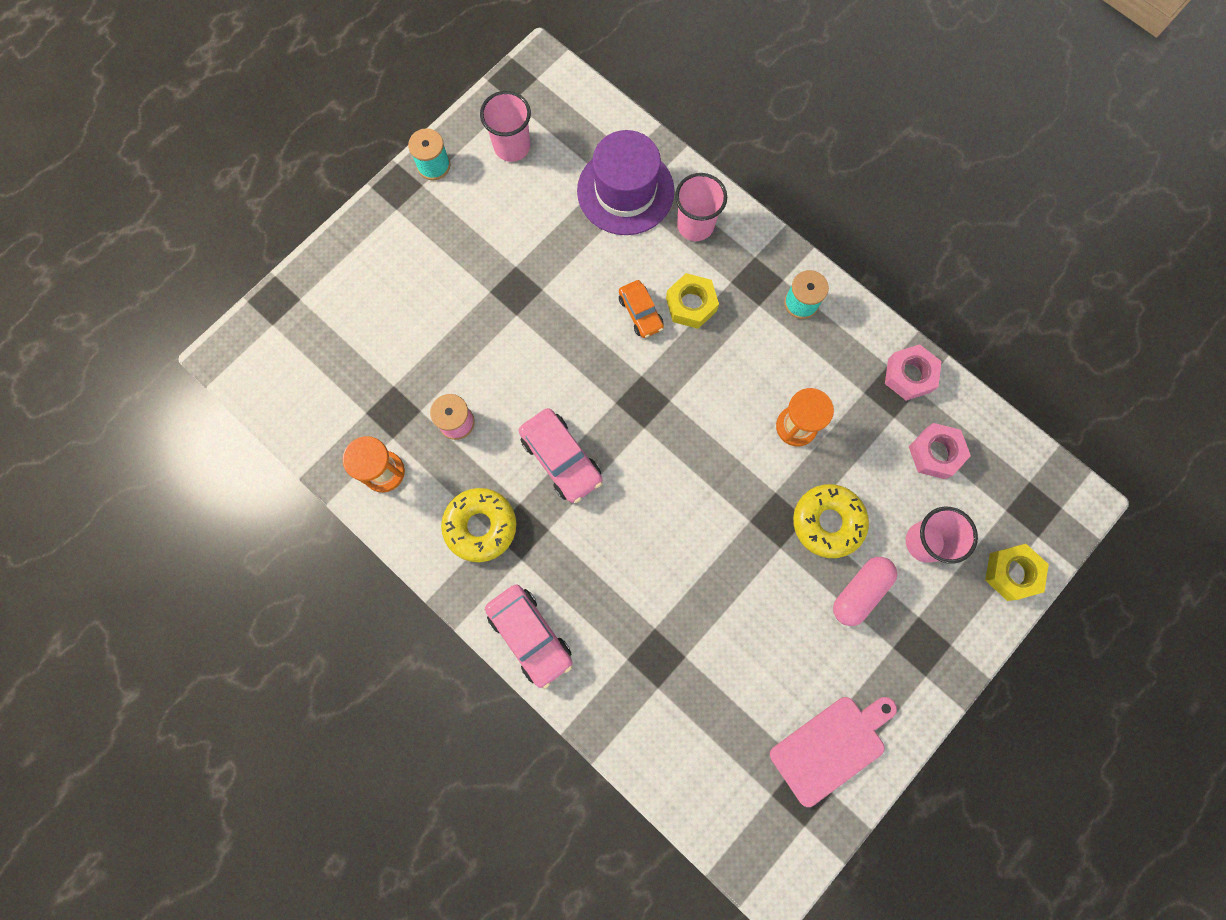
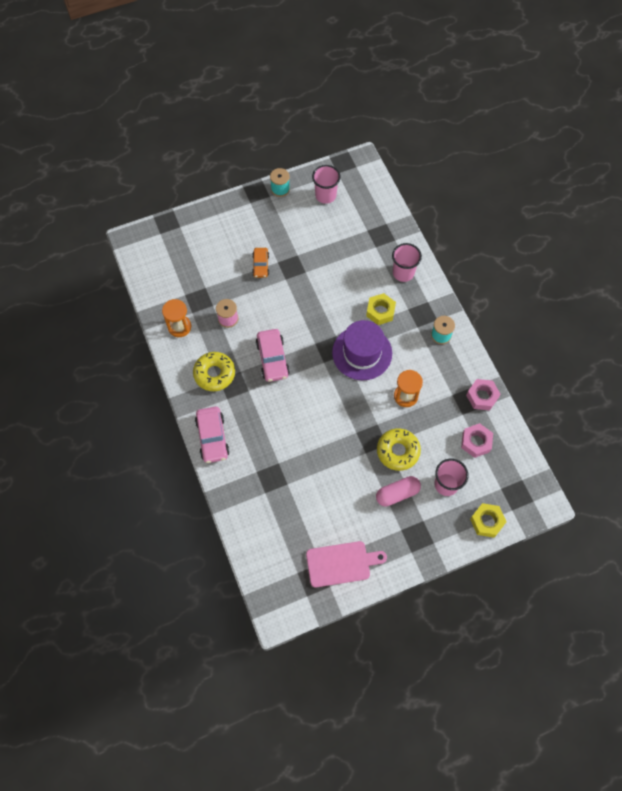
camera: 25 degrees right, 10 degrees down
(625, 191) = (374, 241): purple hat -> purple hat (362, 353)
(640, 313) = (351, 304): orange car -> orange car (261, 265)

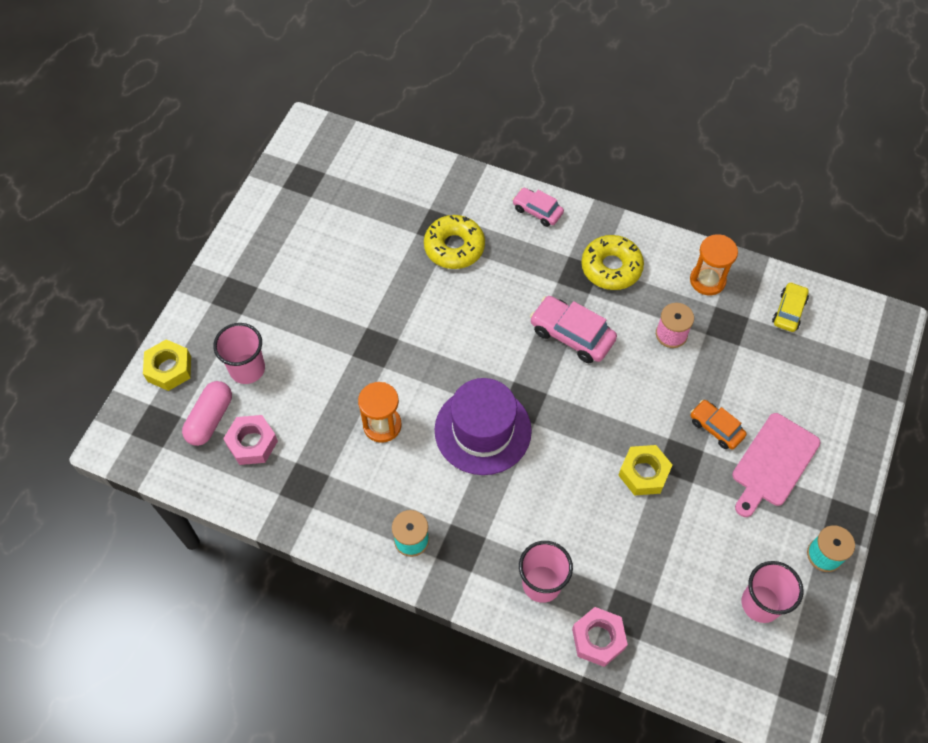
camera: 135 degrees right, 5 degrees down
(164, 281) = (788, 311): none -> yellow car
(212, 437) = (537, 211): pink car -> pink car, size x0.64
(341, 563) = (289, 212): pink cutting board -> pink cutting board (773, 463)
(380, 311) = (515, 502): yellow nut -> yellow nut (644, 473)
(397, 493) = (293, 316): pink capsule -> pink capsule (210, 419)
(398, 451) = (333, 358): yellow donut -> yellow donut (454, 247)
(482, 396) = (290, 505): pink nut -> pink nut (598, 639)

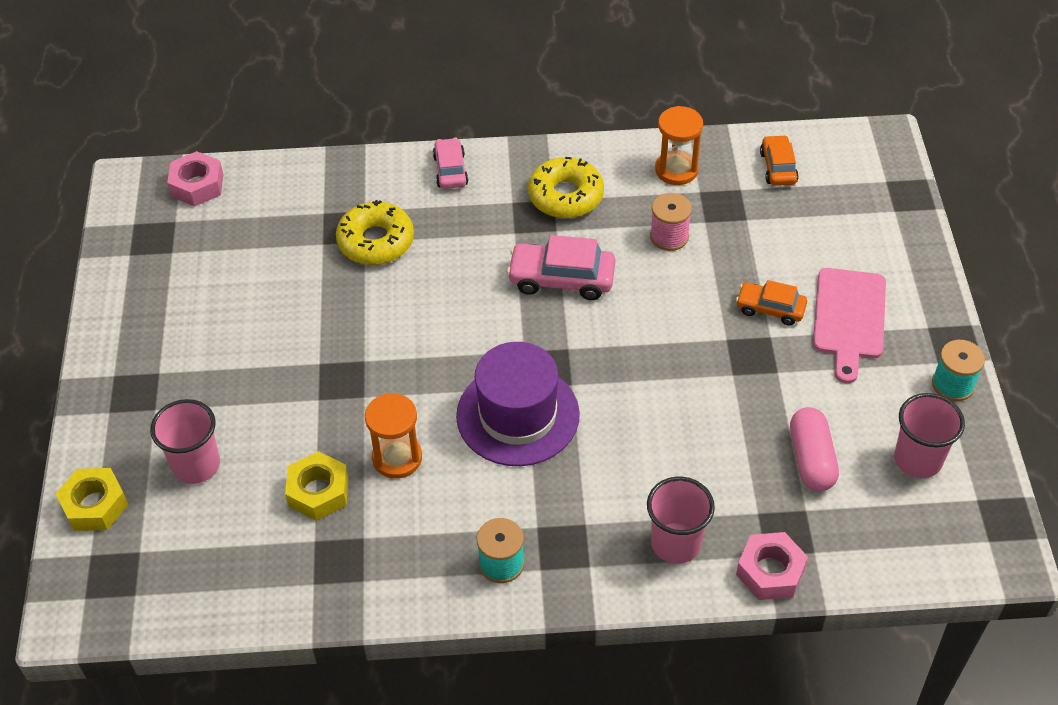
camera: 25 degrees left, 10 degrees down
(210, 419) = (179, 538): pink capsule -> pink capsule (811, 459)
(252, 443) = (248, 543): pink nut -> pink nut (197, 185)
(537, 211) = (450, 170): pink car -> pink car turned 75 degrees clockwise
(644, 473) = (721, 384): yellow nut -> yellow nut (318, 492)
(788, 311) = (778, 167): yellow car -> orange car

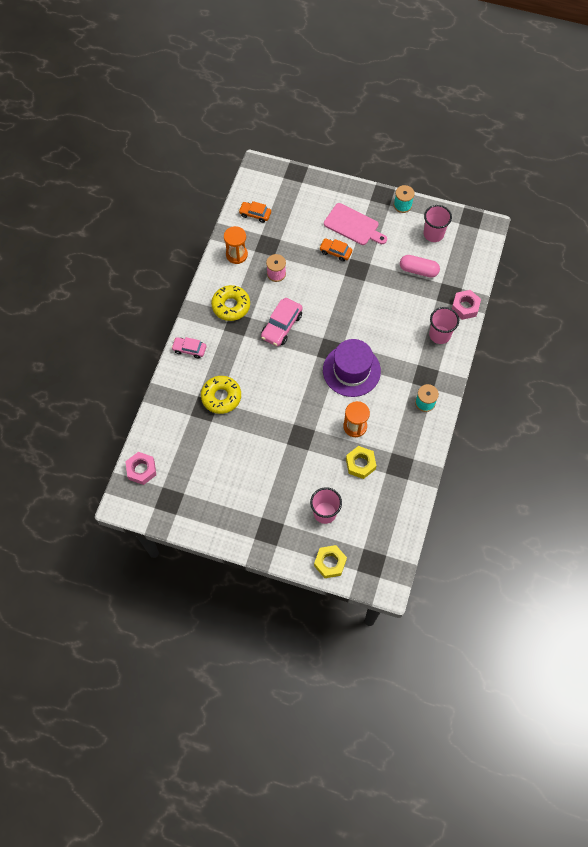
camera: 70 degrees left, 15 degrees up
(770, 309) = (335, 252): orange car -> orange car turned 75 degrees clockwise

